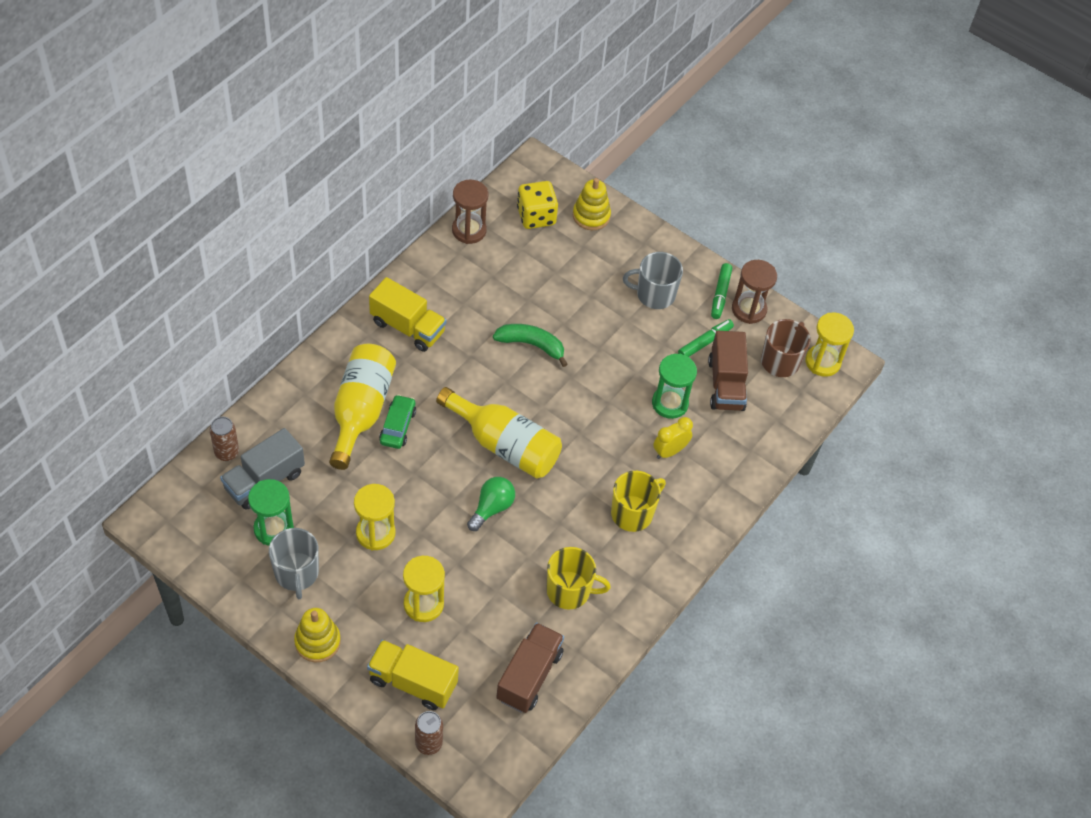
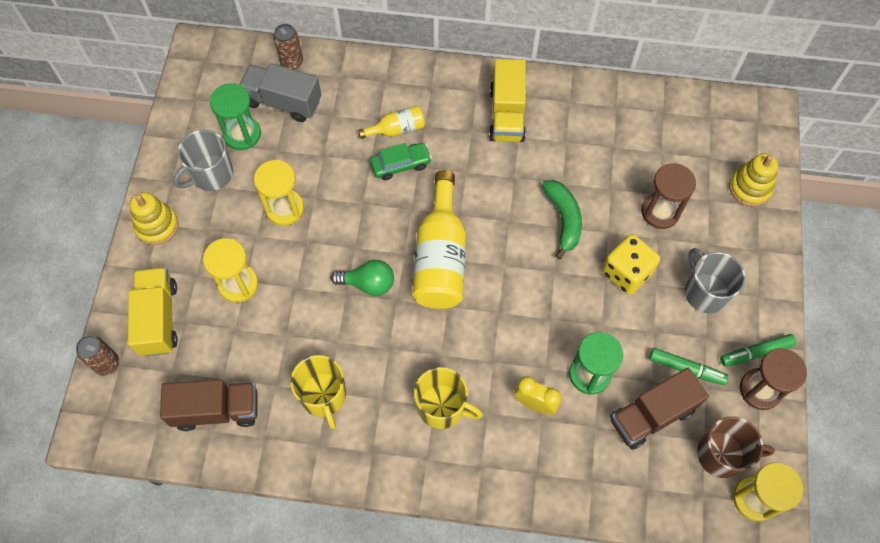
camera: 65 degrees right, 10 degrees up
(361, 411) = (397, 129): yellow bottle -> yellow bottle, size x0.50
(469, 230) = (647, 101): brown hourglass -> brown hourglass (660, 212)
(536, 216) = (709, 144): yellow dice -> yellow dice (626, 272)

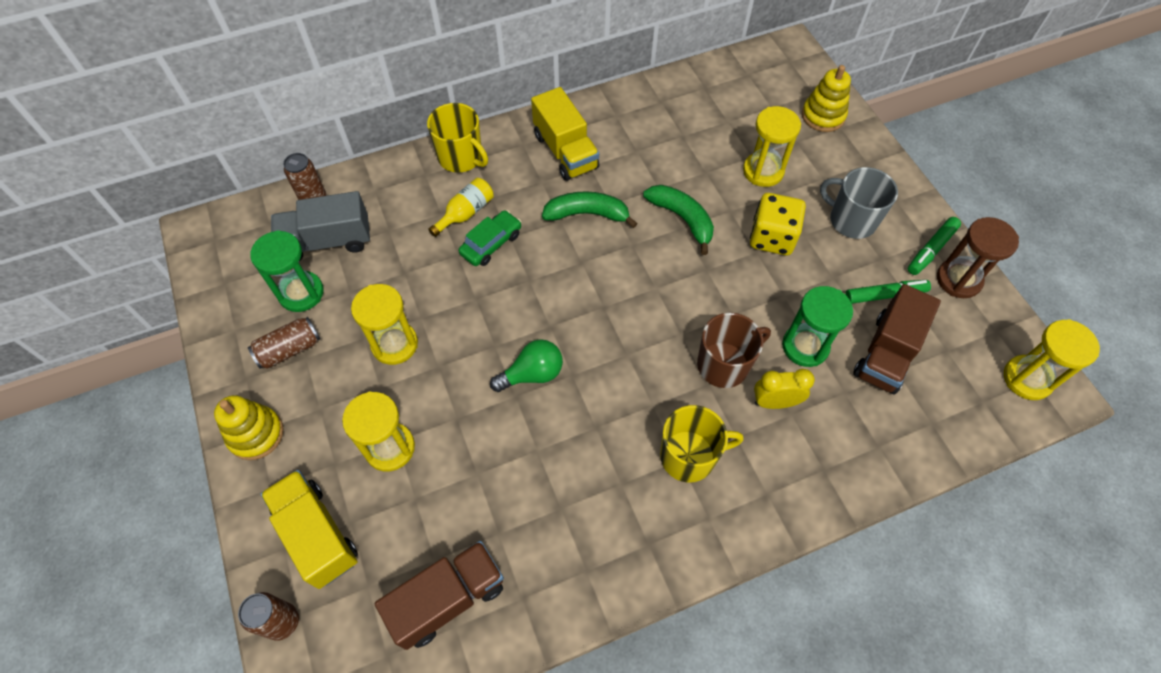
camera: 30 degrees left, 5 degrees down
(211, 174) = (289, 349): grey mug -> brown can
(323, 396) = (559, 515): yellow mug -> yellow mug (461, 157)
(440, 257) = (589, 311): yellow bottle -> none
(490, 177) = (587, 214): none -> green banana
(660, 212) = (763, 171): brown hourglass -> yellow hourglass
(722, 454) = (971, 355): brown mug -> brown mug (724, 364)

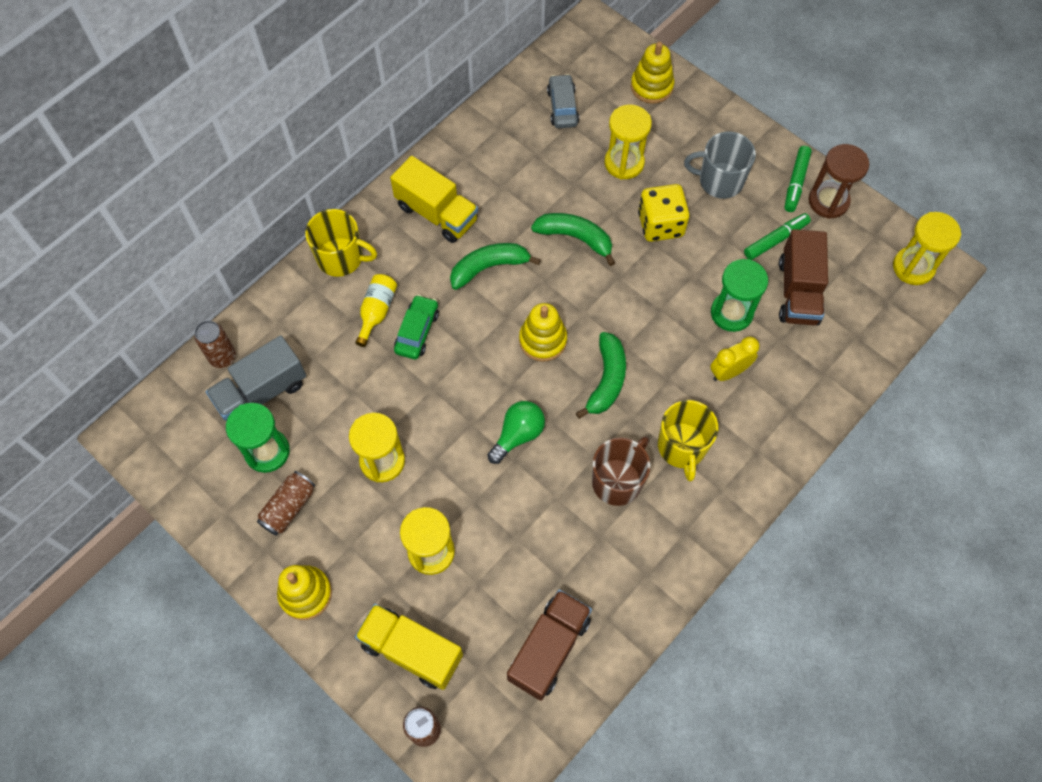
camera: 25 degrees left, 5 degrees up
(603, 297) = (543, 340): none -> yellow stacking toy
(645, 358) = (606, 380): none -> green banana
(689, 456) = (682, 447): yellow mug -> yellow mug turned 120 degrees clockwise
(724, 364) = (673, 357): brown mug -> brown mug (617, 481)
(728, 105) = (562, 107): none -> grey car

